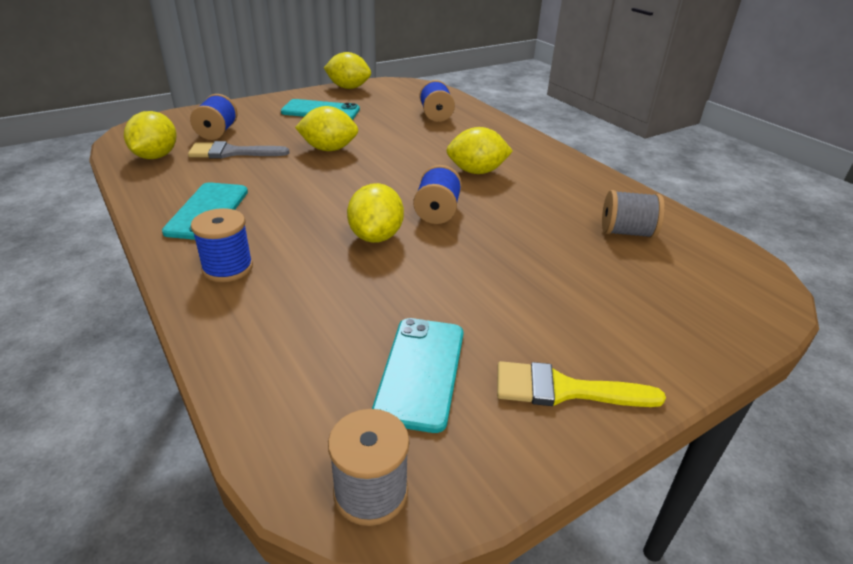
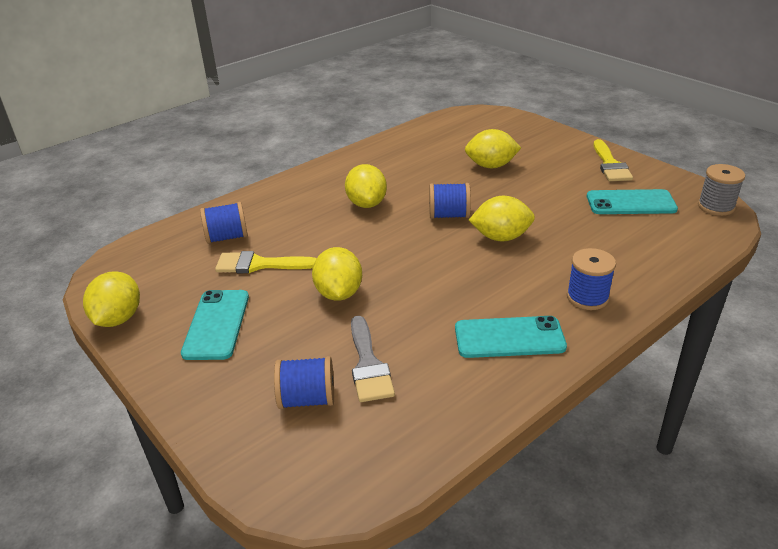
camera: 95 degrees left, 0 degrees up
(156, 156) = (399, 430): yellow lemon -> yellow lemon (491, 166)
(389, 124) = (259, 264): none -> yellow brush
(626, 232) = (442, 146): grey spool -> none

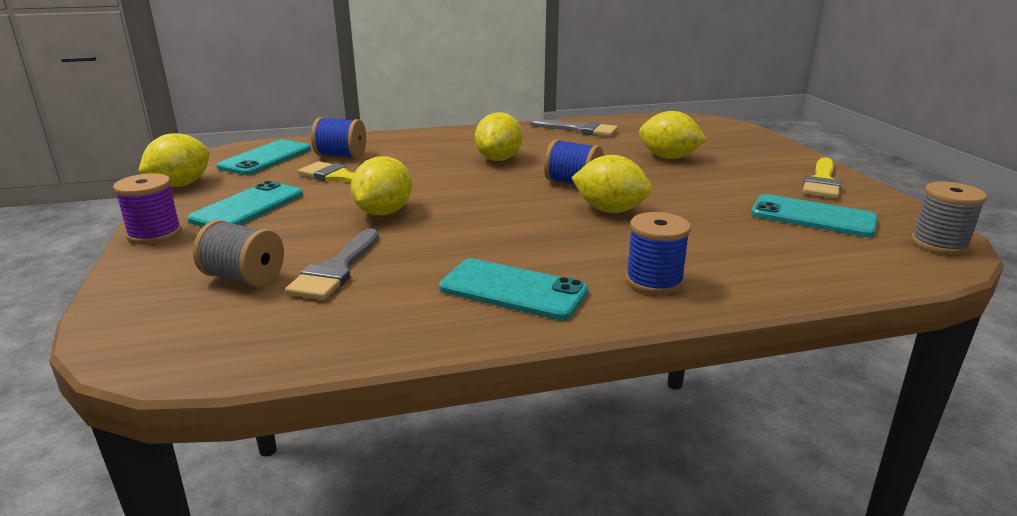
camera: 25 degrees right, 10 degrees down
(159, 261) = (265, 158): none -> turquoise phone
(171, 382) = (155, 234): none -> purple spool
(307, 399) = (244, 278): blue spool -> grey spool
(395, 149) = (579, 129): none -> grey brush

